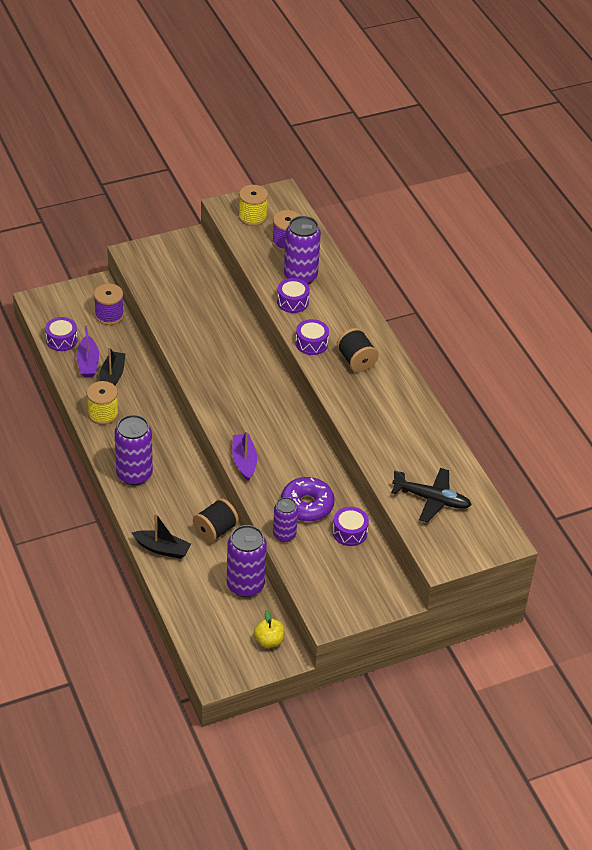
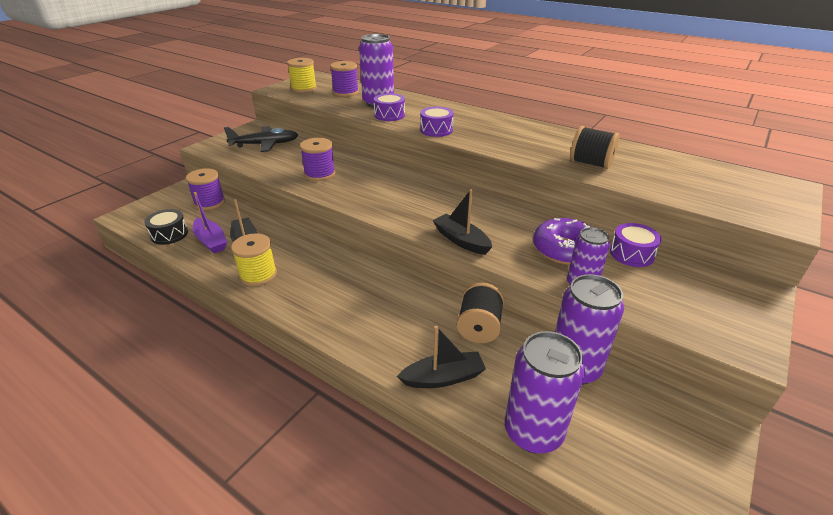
camera: 30 degrees left, 10 degrees down
(61, 340) = (169, 234): purple drum -> black drum
(134, 474) = (339, 314): purple can -> purple can (533, 432)
(200, 338) = (319, 174): none -> purple spool
(244, 461) = (461, 240): purple boat -> black boat
(269, 640) = (677, 420): yellow apple -> none
(356, 361) = (485, 128): black spool -> black spool (590, 163)
(431, 499) = (687, 183): black plane -> black plane (265, 144)

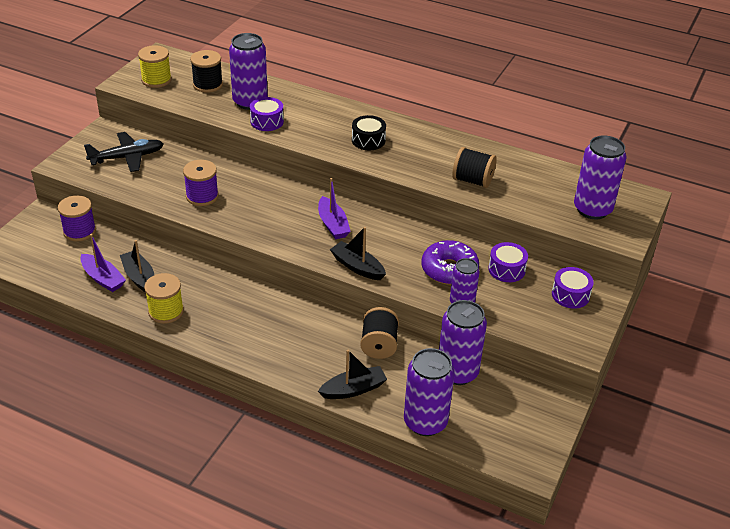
camera: 10 degrees left, 5 degrees up
(169, 234) = (55, 274): black drum -> black drum (368, 140)
(345, 92) = (208, 85): purple spool -> black spool
(436, 130) = (320, 142): purple drum -> purple drum (570, 295)
(440, 202) = (333, 224): none -> purple boat
(734, 194) = (592, 209): none -> purple can

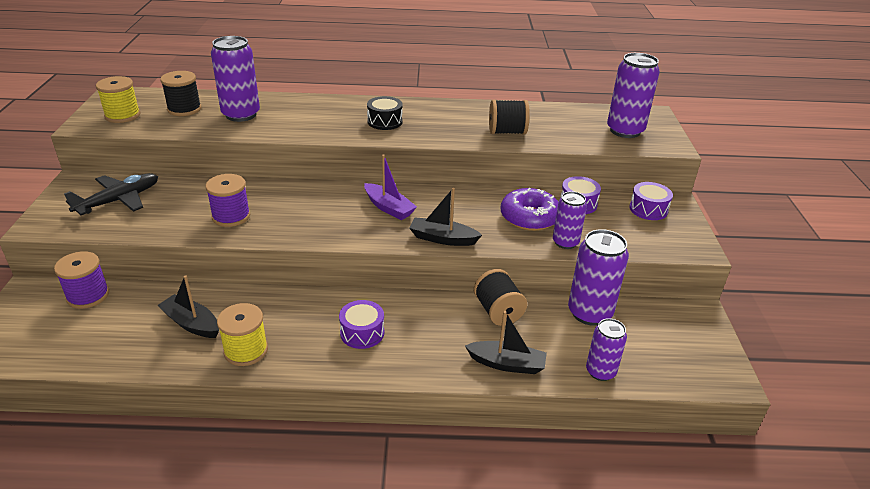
camera: 25 degrees left, 5 degrees down
(103, 278) = (146, 338): purple boat -> none
(267, 121) = (271, 127): purple drum -> purple drum (362, 333)
(353, 389) = (507, 364): black boat -> black boat turned 60 degrees clockwise
(425, 422) = (600, 371): purple can -> purple can, size x0.62

